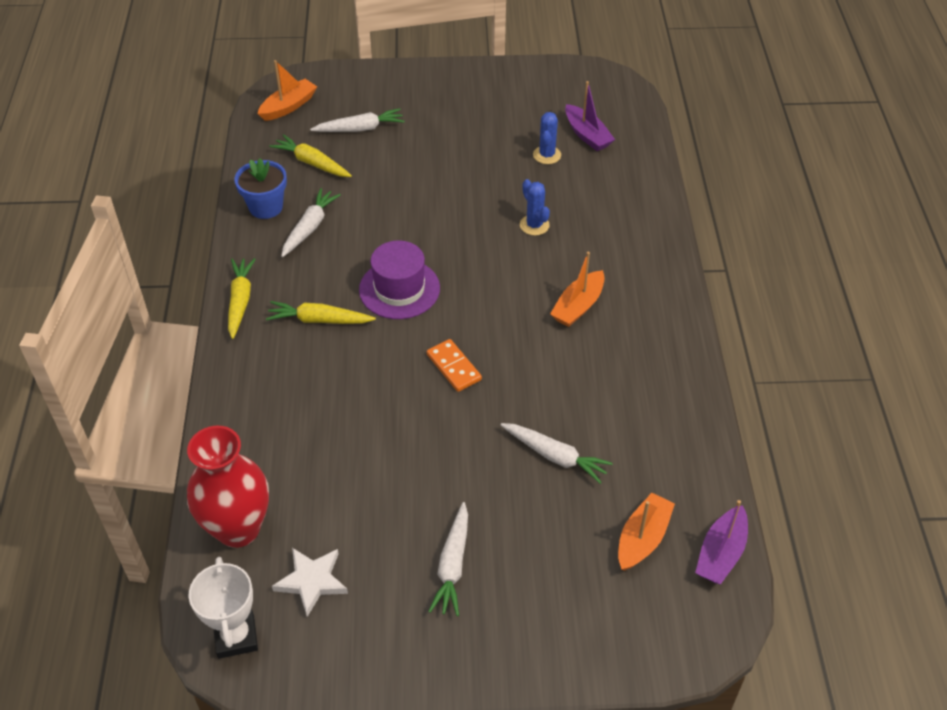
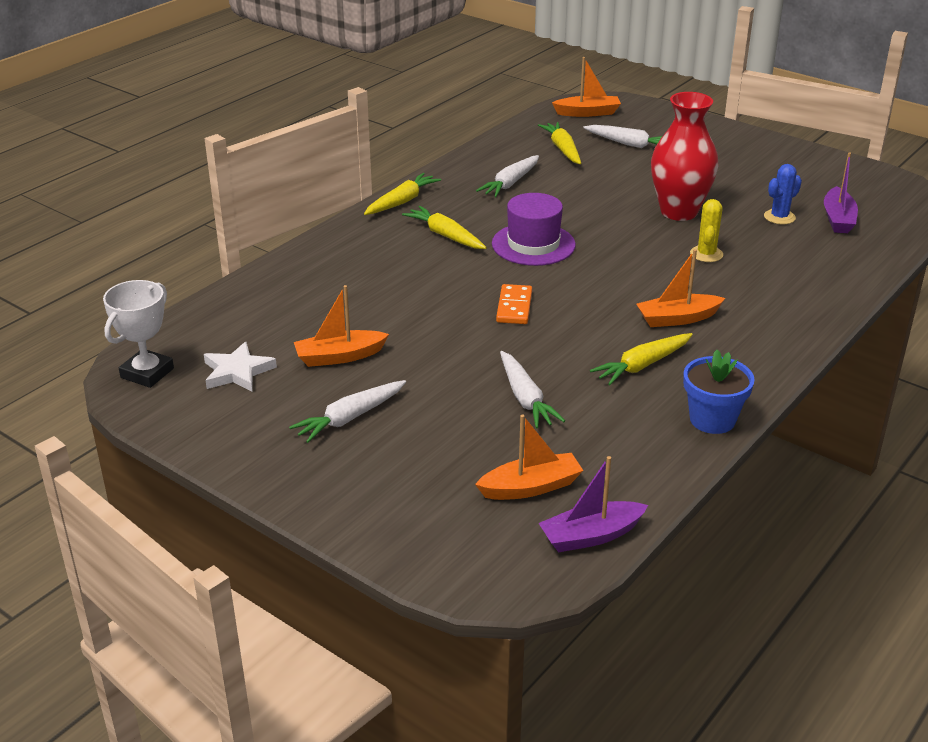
camera: 40 degrees right, 15 degrees down
(238, 528) = (229, 318): red vase -> red vase (679, 212)
(266, 207) = (492, 160): blue flower pot -> blue flower pot (712, 419)
(310, 227) = (510, 183): white carrot -> white carrot turned 150 degrees clockwise
(376, 508) = (339, 356): none -> orange boat
(534, 225) = (706, 254): blue cactus -> yellow cactus
(600, 369) = (642, 365): none -> yellow carrot

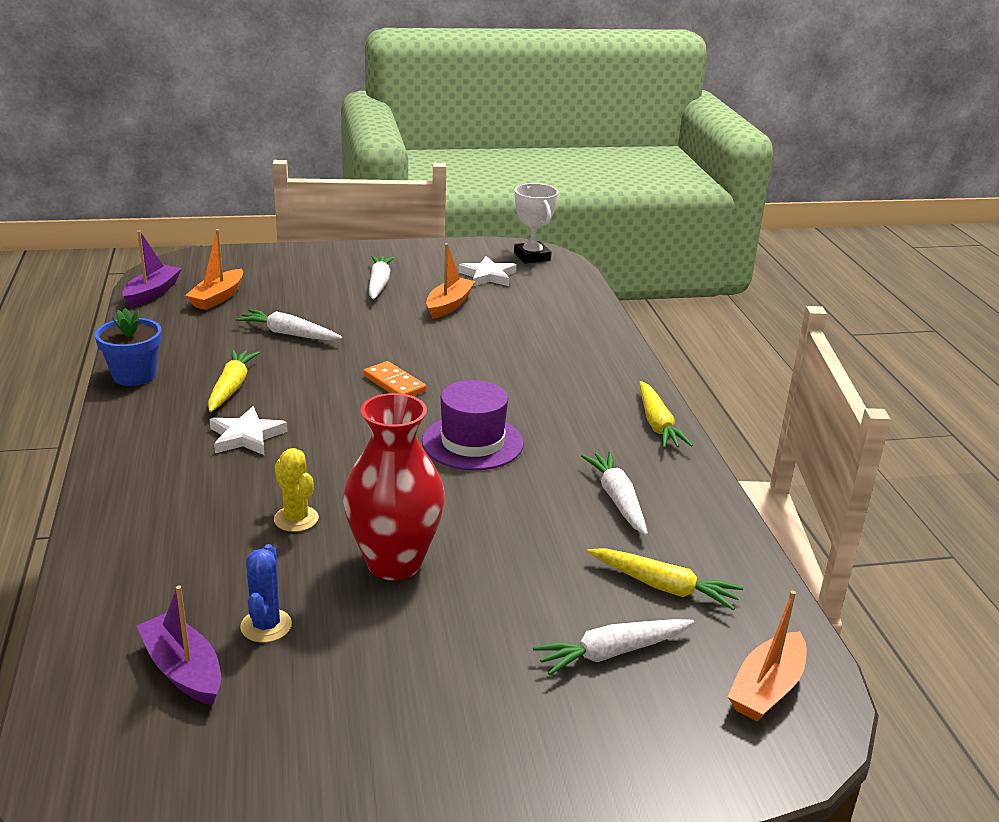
camera: 130 degrees right, 5 degrees down
(445, 235) = (557, 412): yellow carrot -> none
(677, 318) = (246, 436): orange boat -> white star

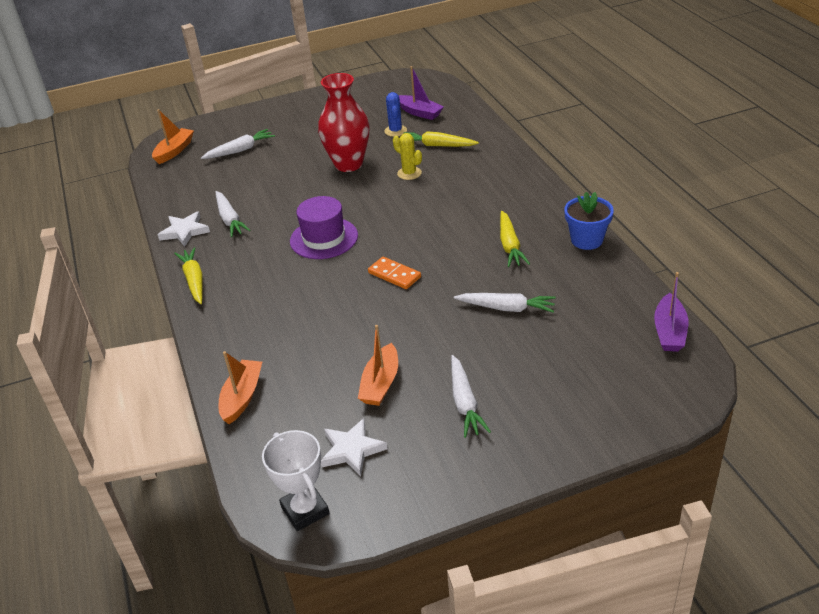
camera: 175 degrees right, 10 degrees up
(217, 297) = (605, 340): orange boat -> orange boat (242, 397)
(246, 436) = (470, 212): white star -> white star (184, 231)
(664, 587) = (211, 180): yellow carrot -> yellow carrot (437, 145)

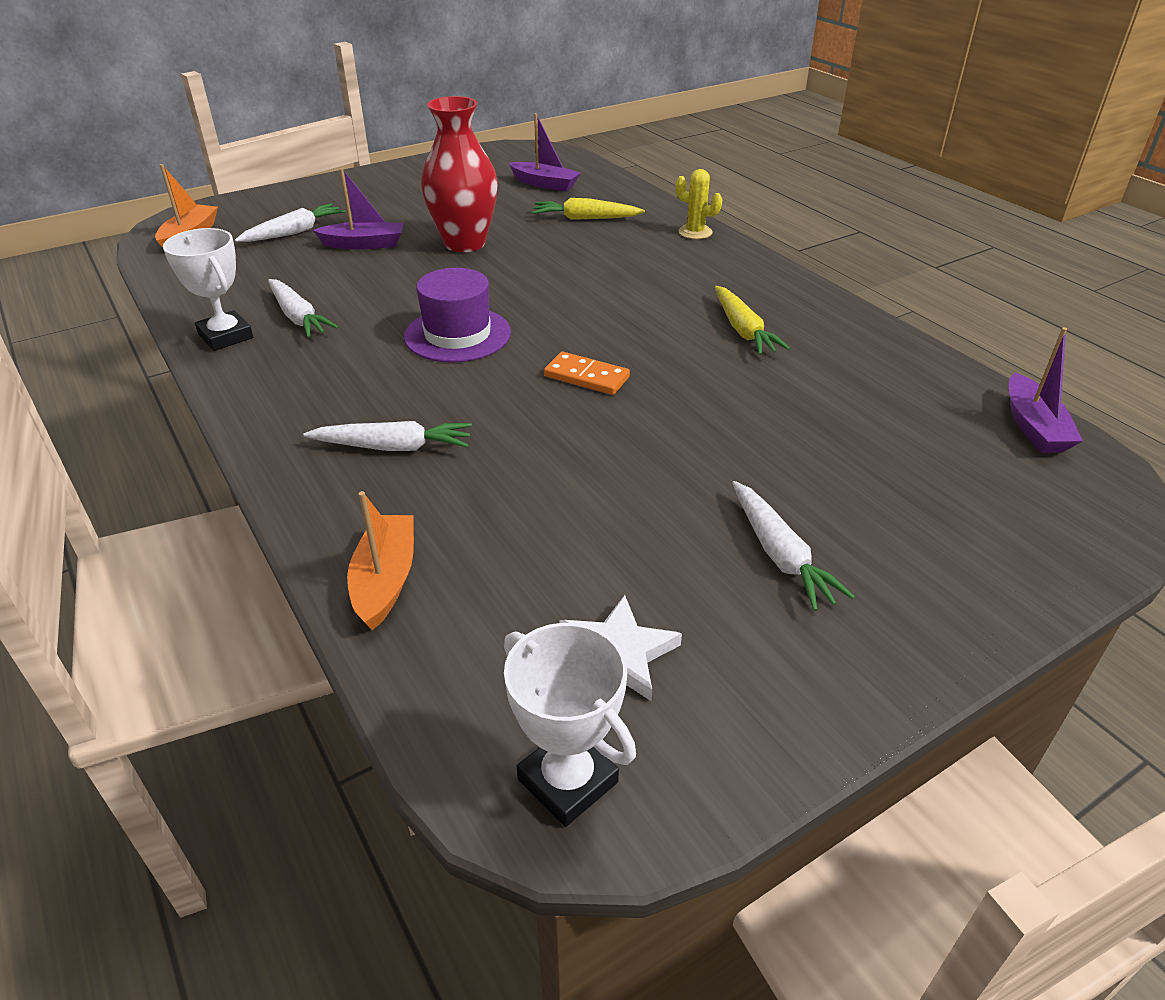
camera: 15 degrees left, 0 degrees up
(184, 231) = (226, 336): white star -> white trophy
(194, 280) = (256, 403): yellow carrot -> none
(282, 162) = (364, 244): none -> purple boat
(380, 383) = (626, 536): orange boat -> none
(395, 131) = (519, 204): blue cactus -> none
(409, 173) = (558, 251): yellow cactus -> yellow cactus (695, 232)
(506, 308) = (779, 411): white carrot -> white carrot (394, 447)
(586, 240) = (848, 318): blue flower pot -> none

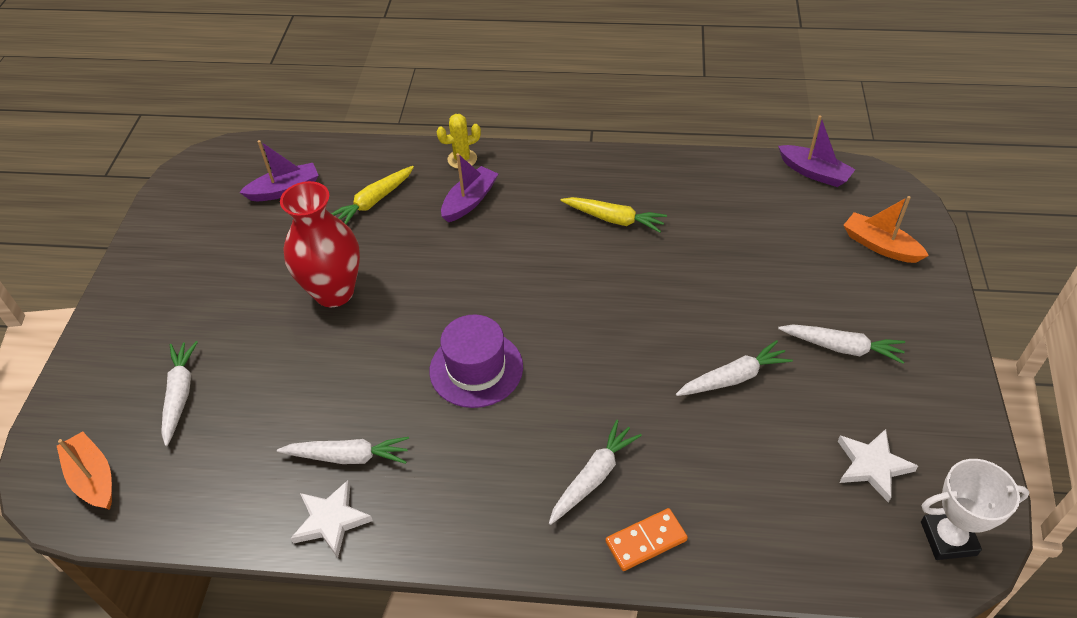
camera: 50 degrees left, 10 degrees up
(226, 336) = (331, 520): white trophy -> white star
(364, 244) = (262, 356): purple boat -> purple boat (469, 201)
(385, 580) = (736, 547): orange boat -> orange boat (880, 246)
(586, 377) = (598, 328): orange domino -> orange domino (646, 541)
(626, 487) = (733, 378): none -> white carrot

